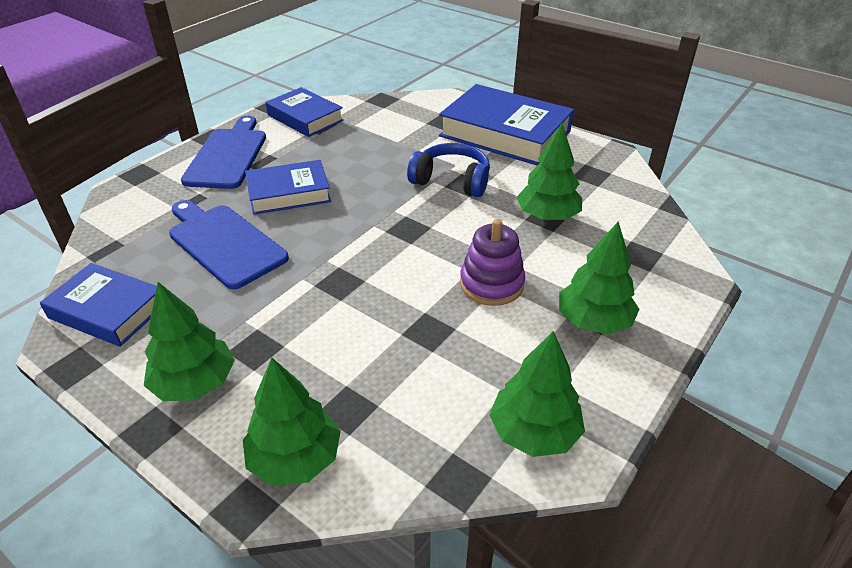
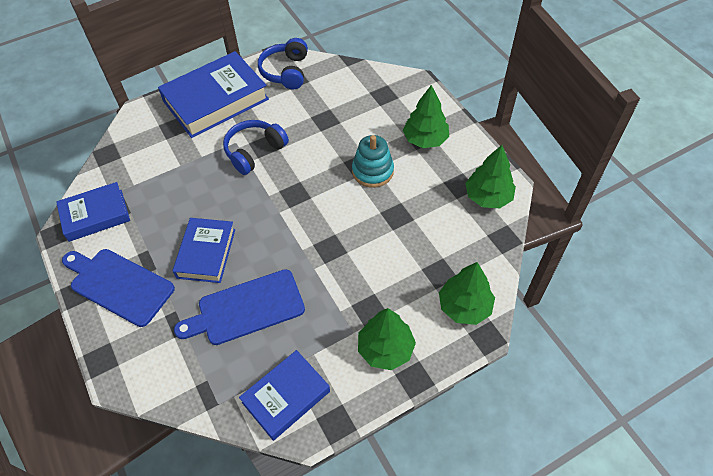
camera: 65 degrees left, 15 degrees up
(491, 284) = (372, 171): purple stacking toy -> turquoise stacking toy
(547, 216) = (325, 119): green tree -> none
(596, 165) = (286, 71): none -> blue headphones

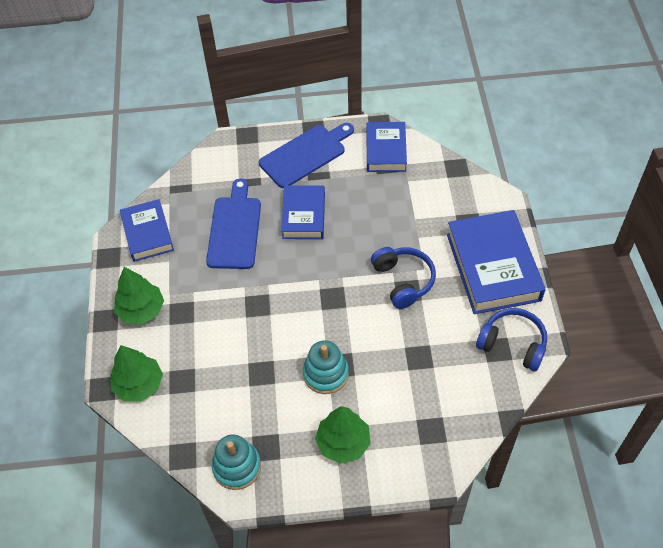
camera: 115 degrees right, 0 degrees up
(206, 253) = (303, 215): blue book -> blue book turned 60 degrees clockwise
(488, 197) = (237, 467): green tree -> turquoise stacking toy

